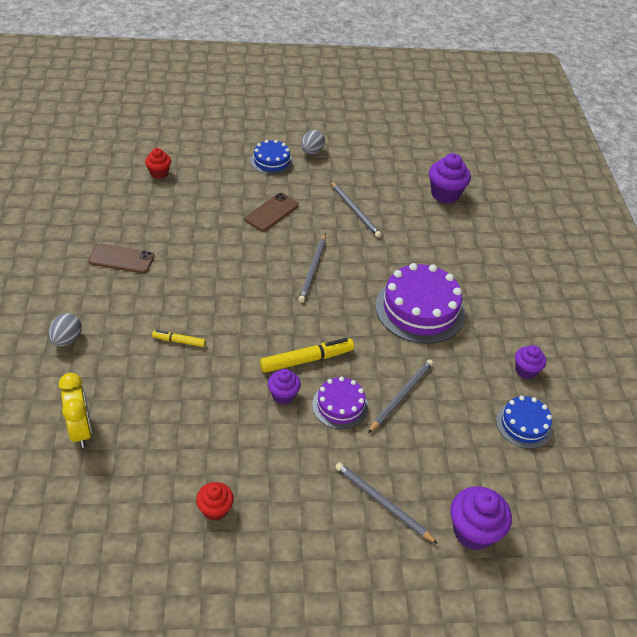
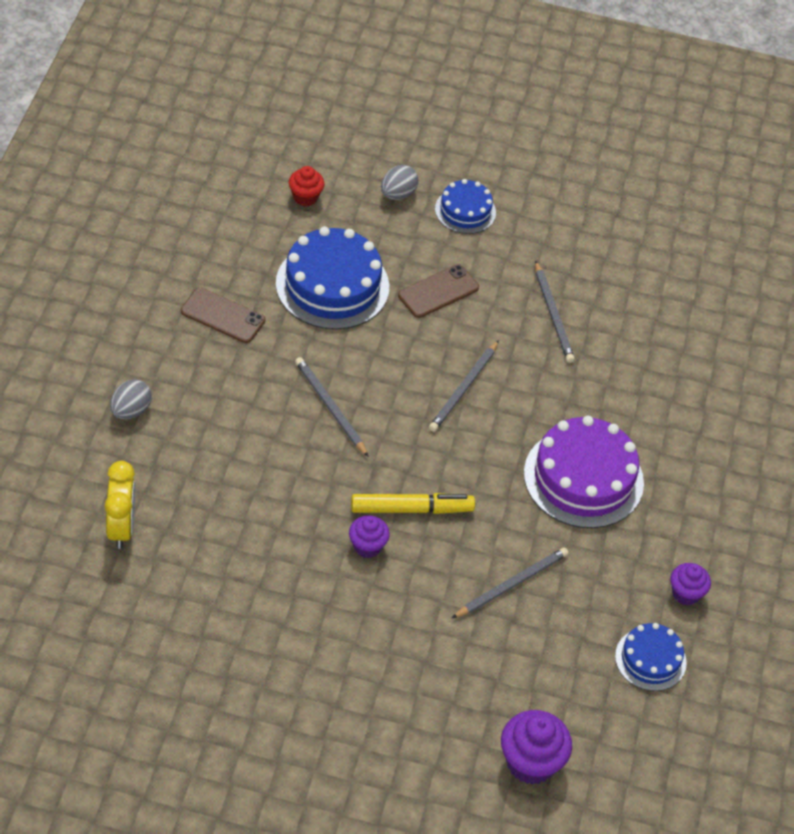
camera: 15 degrees right, 5 degrees up
(179, 341) = (263, 446): yellow marker -> none
(196, 223) = (332, 285): none -> blue cake
(215, 509) = (246, 657): red cupcake -> none
(312, 152) = (527, 207): grey egg -> grey egg (398, 194)
(340, 405) = (431, 577): purple cake -> none
(382, 503) = (438, 702): grey pencil -> grey pencil (330, 407)
(445, 194) = (692, 317): purple cupcake -> none

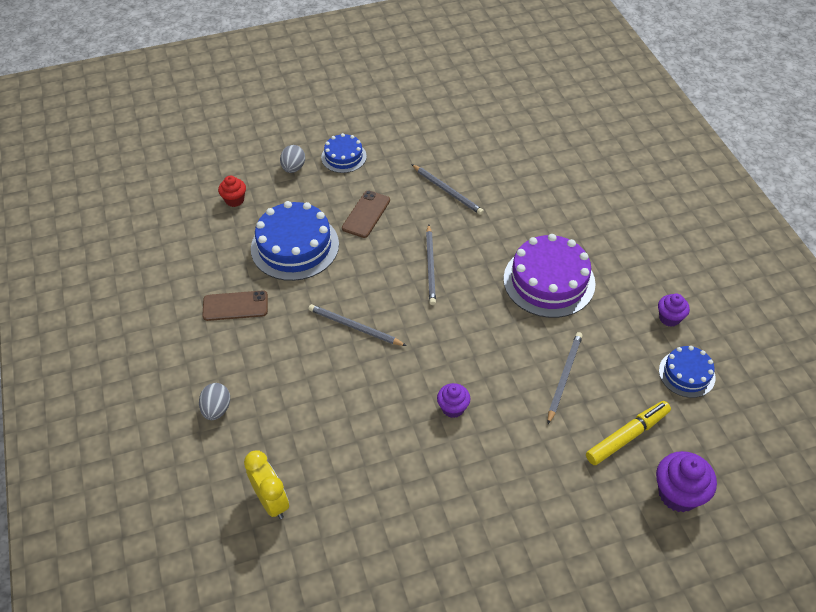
camera: 25 degrees left, 0 degrees up
(411, 509) = (461, 365): yellow marker -> yellow marker (627, 436)

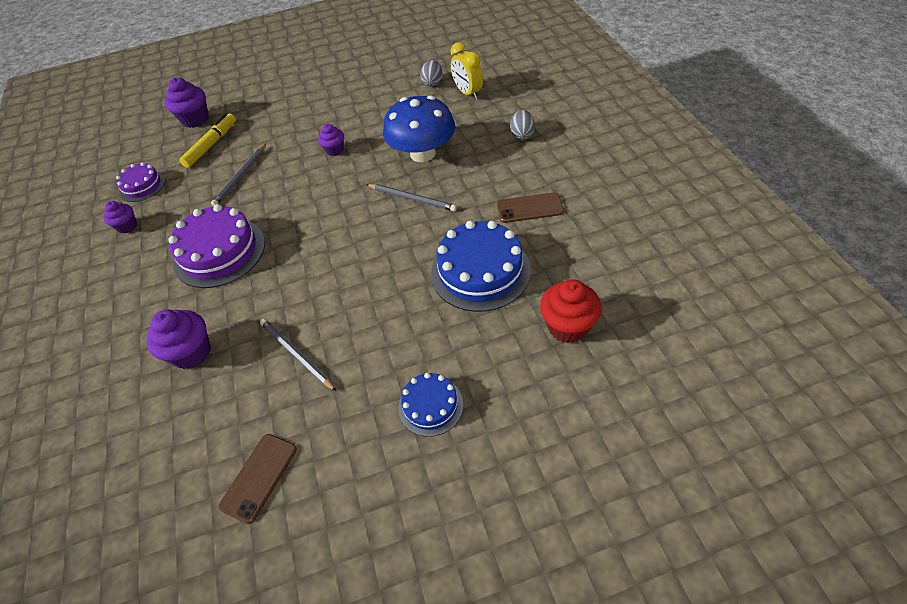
camera: 175 degrees left, 0 degrees up
(234, 200) = (568, 326): red cupcake -> red cupcake, size x1.63
(293, 168) = (500, 382): grey egg -> grey egg (432, 82)
(341, 391) = (423, 153): none -> blue mushroom
(366, 214) = (400, 316): brown phone -> brown phone (259, 477)
(430, 266) = (333, 259): grey pencil -> none
(535, 196) = (192, 353): none -> purple cupcake
(627, 436) = (211, 145): yellow marker -> yellow marker turned 150 degrees clockwise
(686, 374) = (142, 186): blue cake -> purple cake

